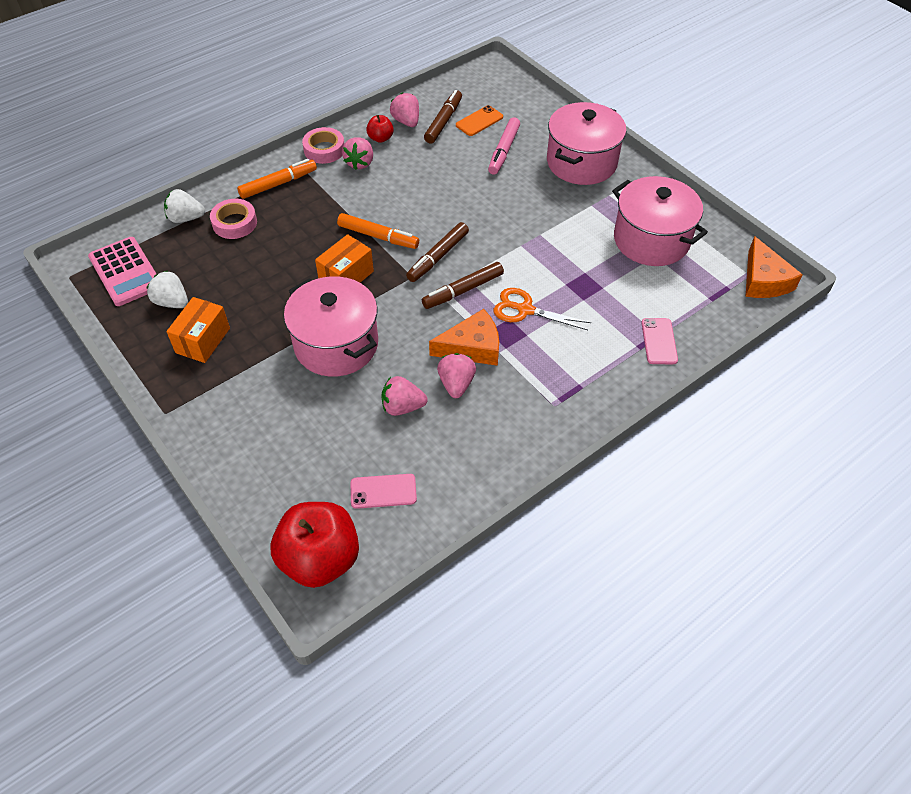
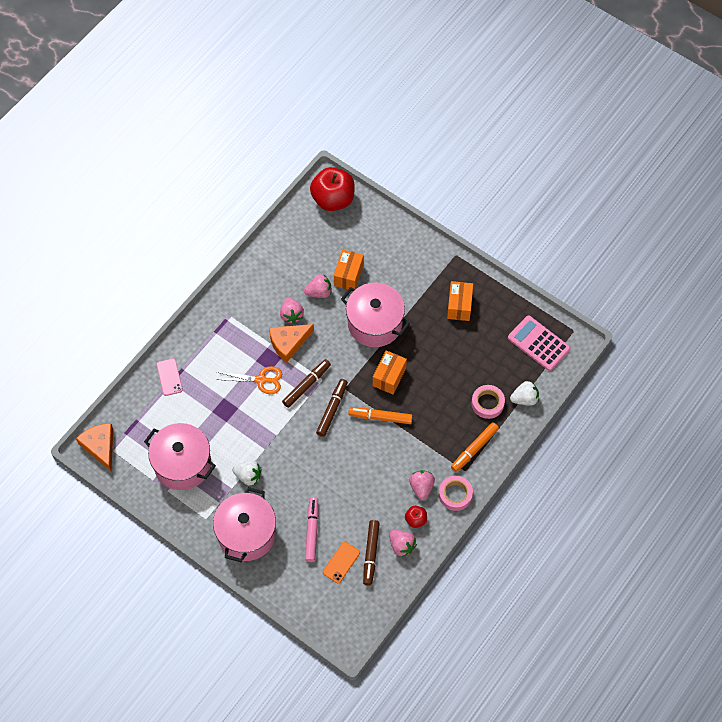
camera: 165 degrees right, 10 degrees up
(172, 302) = (494, 328): white strawberry -> white strawberry (248, 476)
(346, 421) = (348, 275): none -> orange box
(383, 491) = (313, 241): pink phone -> none

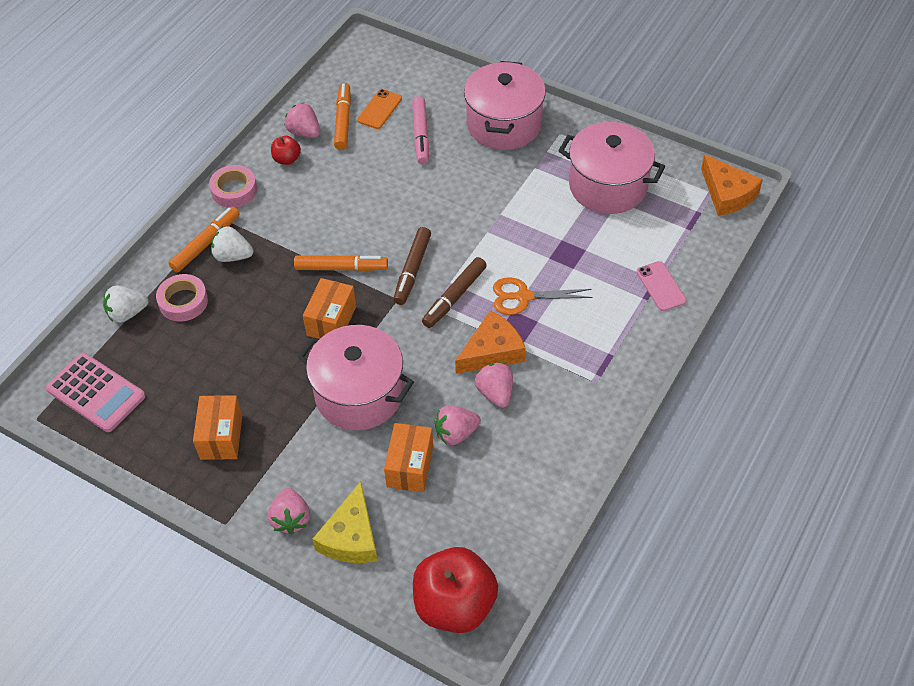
camera: 175 degrees right, 10 degrees down
(248, 476) = (516, 182): white strawberry -> white strawberry (233, 256)
(371, 554) = (343, 121): brown marker -> orange marker
(385, 240) = (351, 537): none -> yellow cheese
(421, 487) = (280, 193): pink strawberry -> pink strawberry (291, 519)

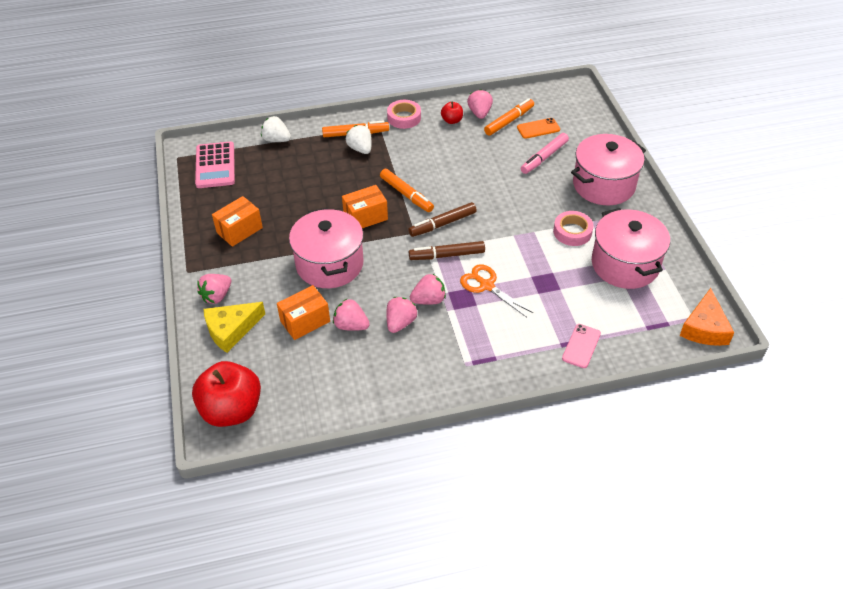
camera: 45 degrees right, 5 degrees down
(183, 301) = (308, 153): pink tape -> pink tape (572, 232)
(492, 351) = (428, 300): orange cheese -> pink strawberry

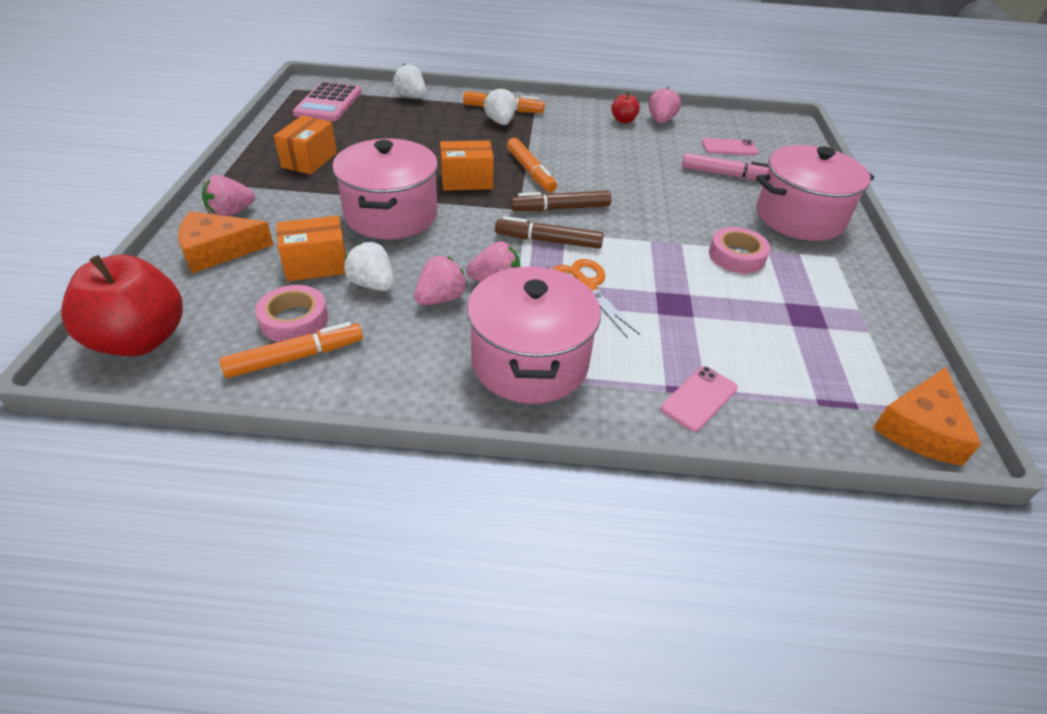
camera: 15 degrees right, 5 degrees down
(231, 330) = (218, 250): yellow cheese -> orange cheese
(239, 230) = (309, 160): orange box -> orange box turned 45 degrees counterclockwise
(351, 325) = (372, 284): pink strawberry -> white strawberry
(404, 117) = (567, 107): pink tape -> pink tape (294, 320)
(509, 121) = (694, 134): orange marker -> orange marker (295, 357)
(538, 128) = (729, 147): orange phone -> pink phone
(544, 157) = (726, 174): pink marker -> pink marker turned 135 degrees counterclockwise
(625, 264) = (804, 311): pink pot -> pink pot (530, 362)

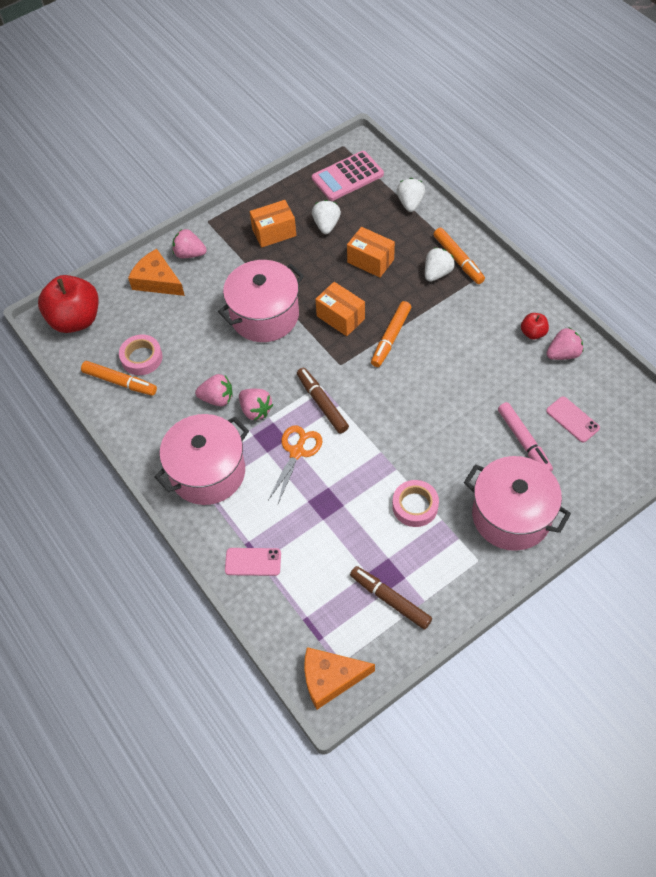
camera: 55 degrees right, 15 degrees up
(316, 265) = (188, 327): orange box -> orange box (370, 261)
(372, 284) = (198, 362): white strawberry -> white strawberry (326, 225)
(560, 208) = (364, 384): brown marker -> brown marker (390, 600)

